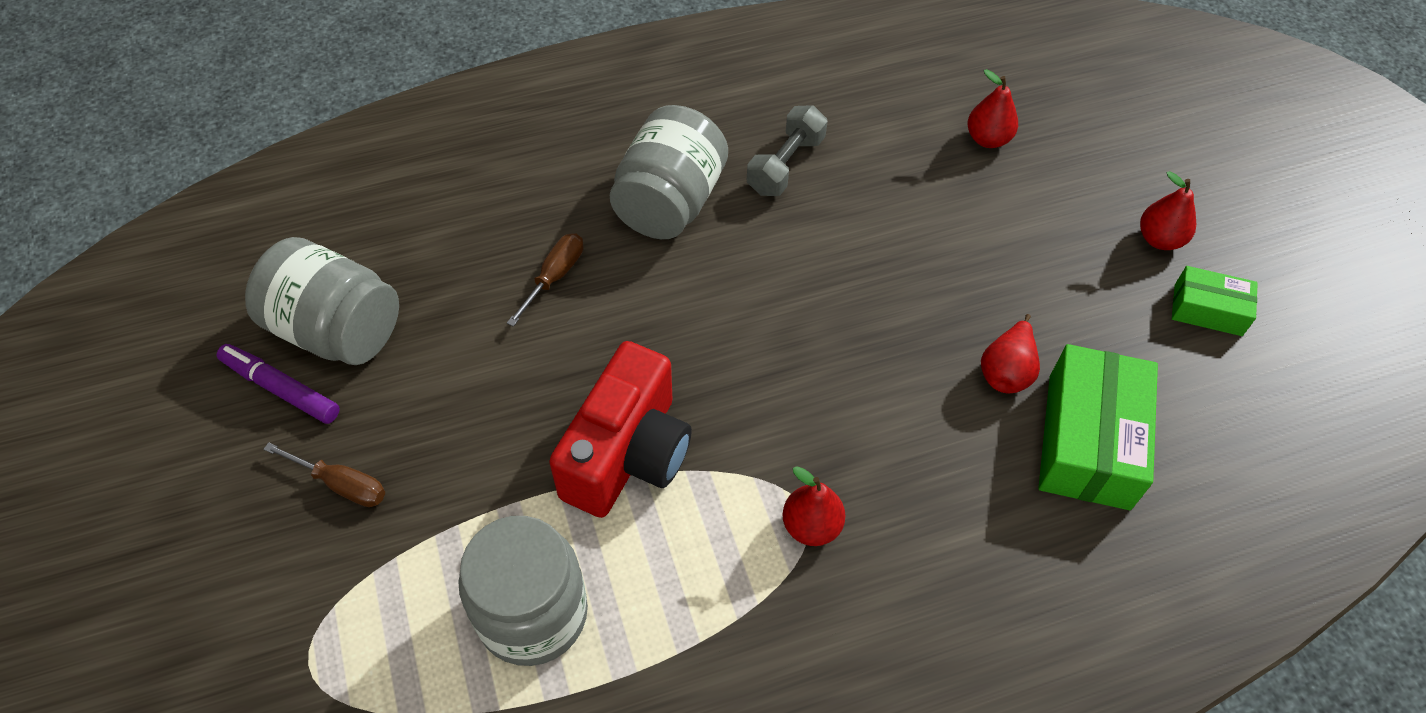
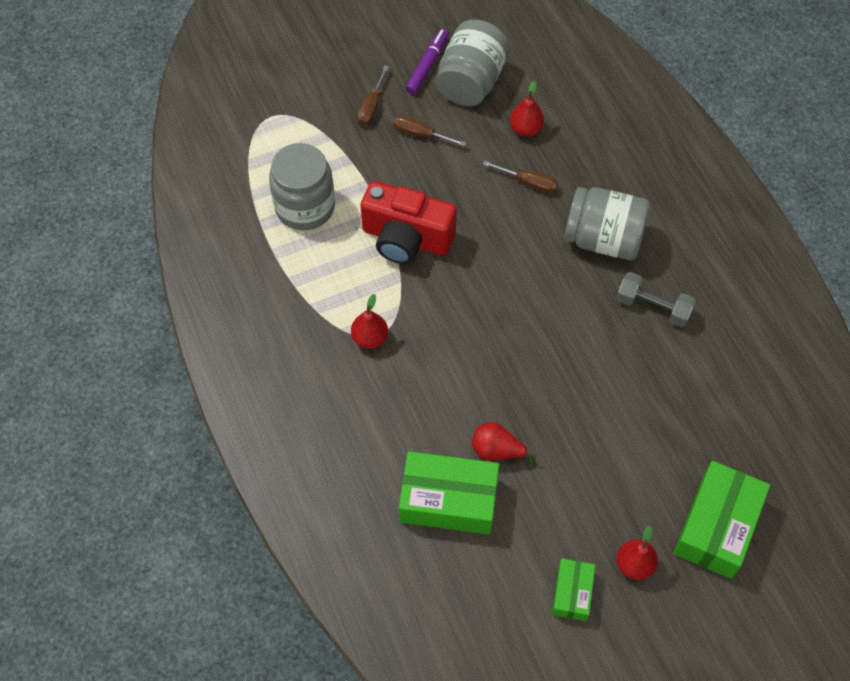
camera: 85 degrees right, 5 degrees up
(423, 413) = (420, 134): none -> brown screwdriver
(988, 139) = (711, 444): red pear -> red pear (525, 129)
(1098, 151) = (717, 526): none -> green box

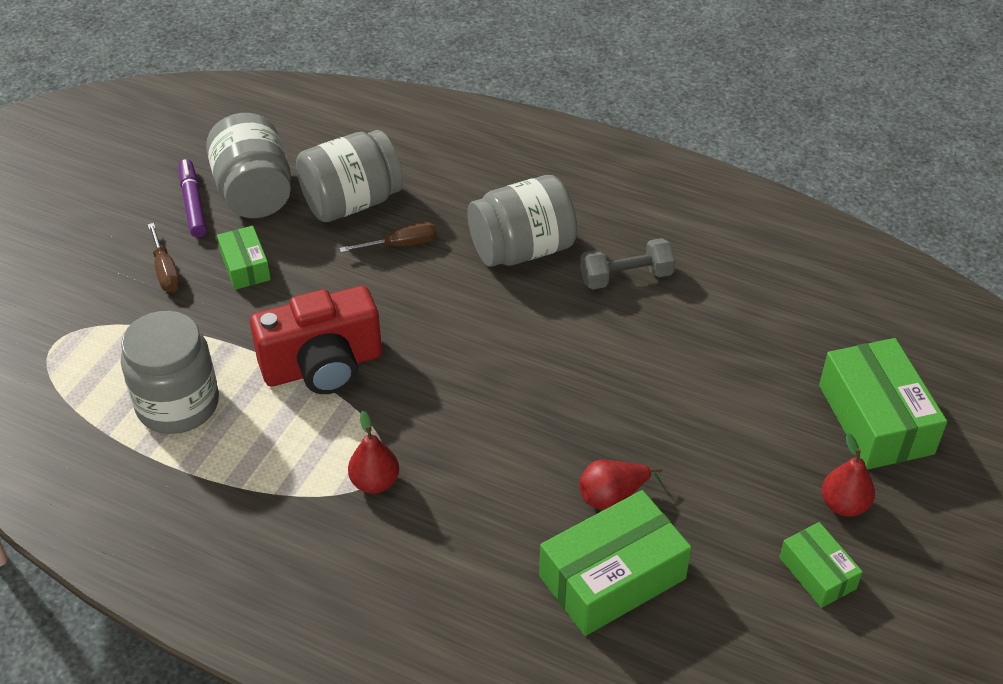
camera: 40 degrees left, 15 degrees down
(420, 134) = (245, 266): brown screwdriver -> green box
(525, 129) = (351, 202): red pear -> grey jar

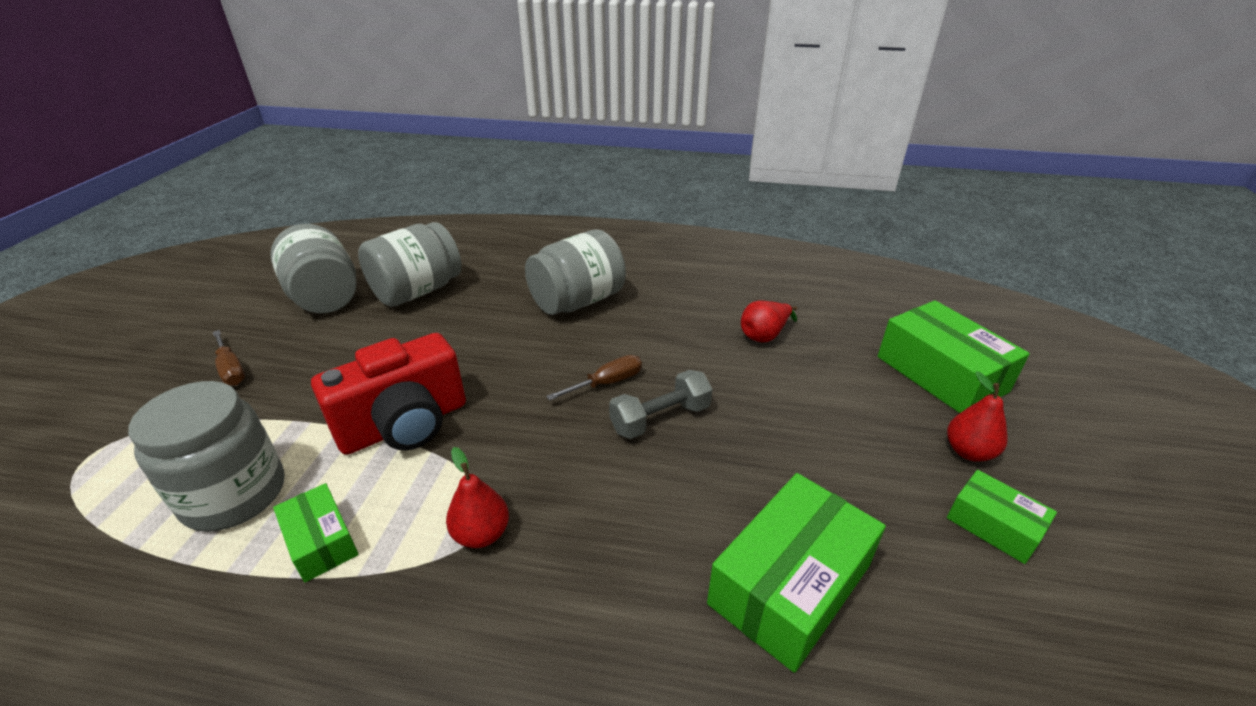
camera: 15 degrees left, 10 degrees down
(193, 204) = (264, 313): purple marker -> none
(245, 266) = (317, 352): green box -> green box (321, 541)
(400, 245) = (468, 314): brown screwdriver -> brown screwdriver (606, 383)
(612, 497) = (747, 492): red pear -> red pear (764, 335)
(626, 277) = (674, 307): grey dumbbell -> grey dumbbell (660, 418)

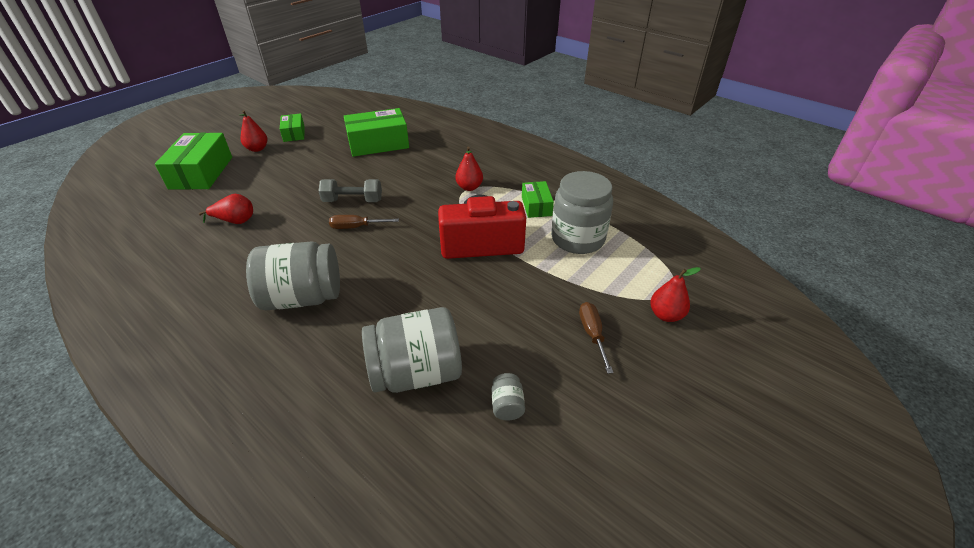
camera: 150 degrees left, 5 degrees up
(117, 420) = (666, 315): none -> red pear
(325, 297) = (507, 405): grey jar -> grey jar, size x0.41

